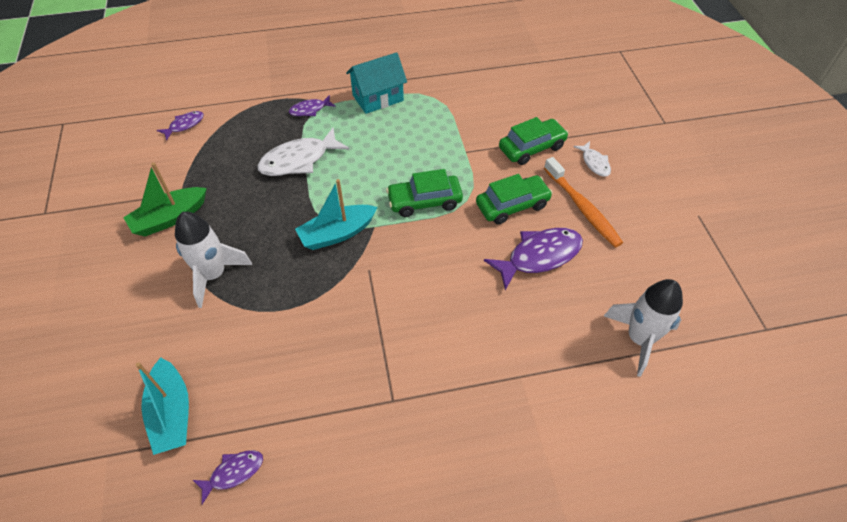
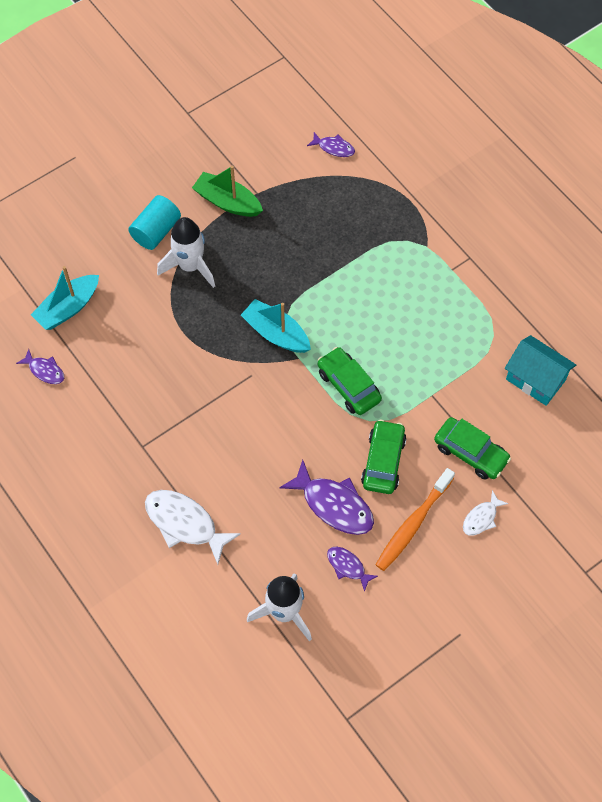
camera: 65 degrees right, 10 degrees up
(150, 289) = (156, 231): none -> turquoise cylinder
(299, 160) = (343, 261): white fish -> white fish (185, 523)
(310, 110) = (411, 236): purple fish -> purple fish (348, 566)
(378, 98) = (462, 286): turquoise house -> turquoise house (535, 379)
(512, 205) = (383, 461): green car -> green car turned 120 degrees counterclockwise

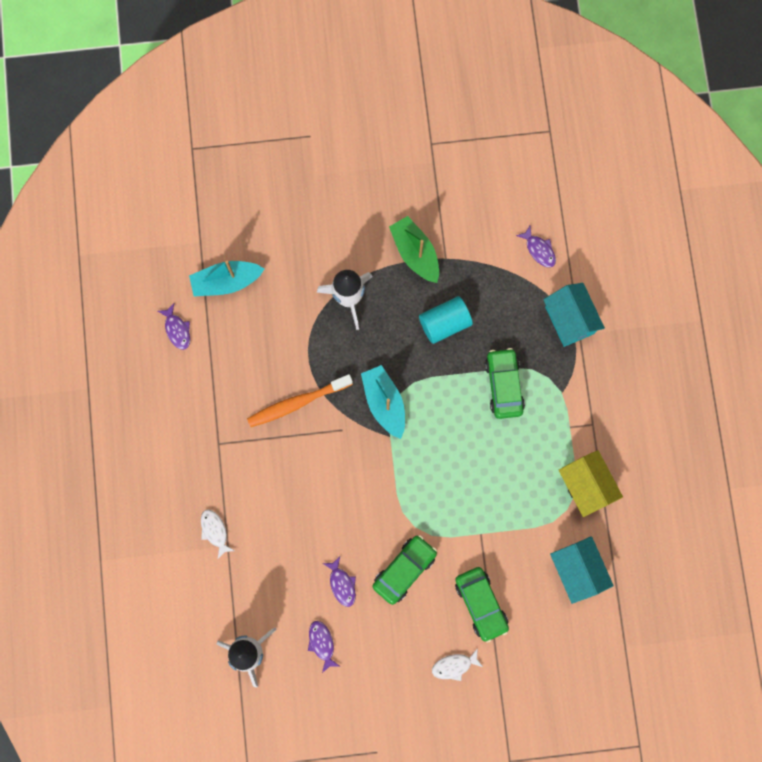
camera: 30 degrees right, 15 degrees up
(156, 231) = (338, 248): turquoise cylinder -> turquoise cylinder (444, 323)
(185, 523) = (215, 531): white fish -> white fish, size x0.54
(333, 505) = (342, 584): purple fish -> purple fish, size x0.54
(348, 386) = (416, 485): green car -> green car (503, 385)
(395, 188) = (569, 320): none -> turquoise house
(413, 524) = (396, 638): orange toothbrush -> orange toothbrush (298, 402)
(497, 308) = (585, 486): none -> yellow house

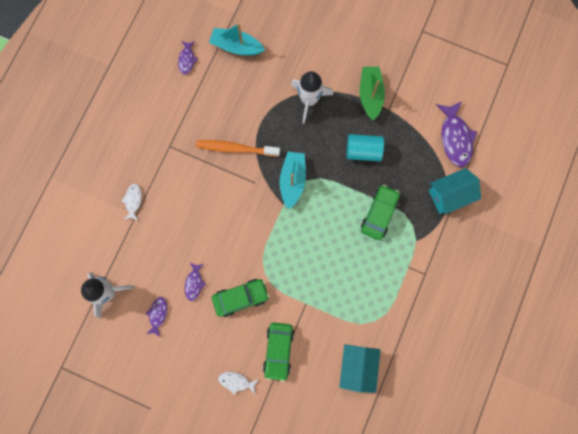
camera: 30 degrees right, 0 degrees up
(539, 250) = (455, 138): purple fish -> purple fish, size x1.84
(569, 320) = (449, 195): turquoise house -> turquoise house turned 60 degrees clockwise
(585, 486) = (396, 313): yellow house -> none

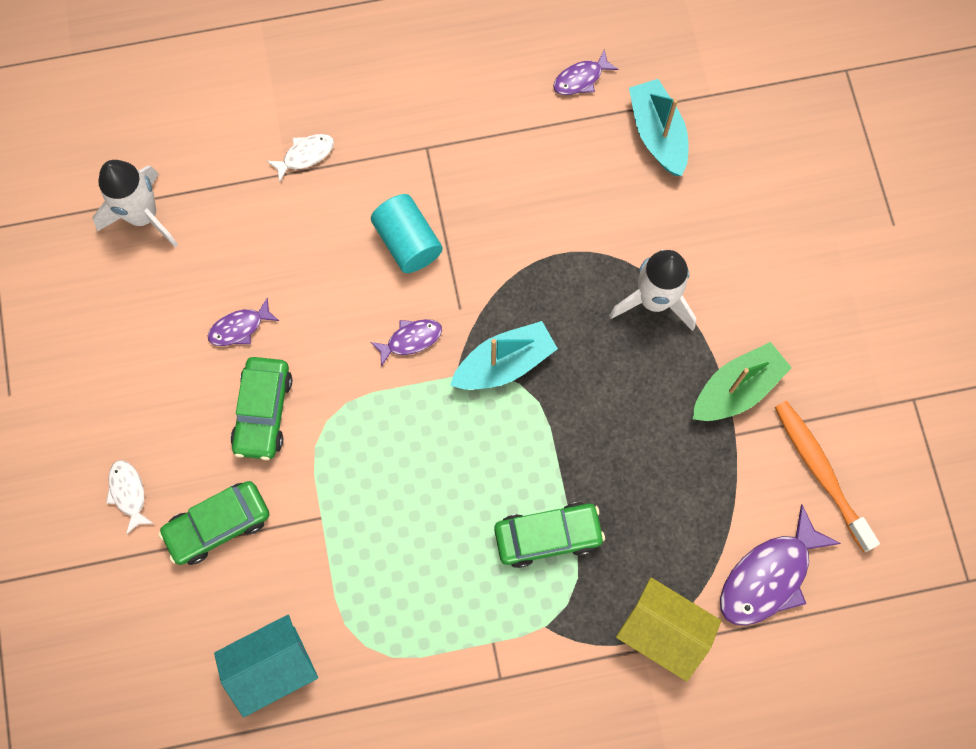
camera: 55 degrees right, 5 degrees down
(158, 314) = (156, 308): purple fish -> purple fish (410, 340)
(236, 149) = (493, 245): orange toothbrush -> orange toothbrush (821, 473)
(241, 298) = (263, 412): green car -> green car turned 60 degrees clockwise
(363, 151) = (634, 441): turquoise cylinder -> turquoise cylinder (408, 242)
(449, 195) = (662, 632): turquoise house -> yellow house

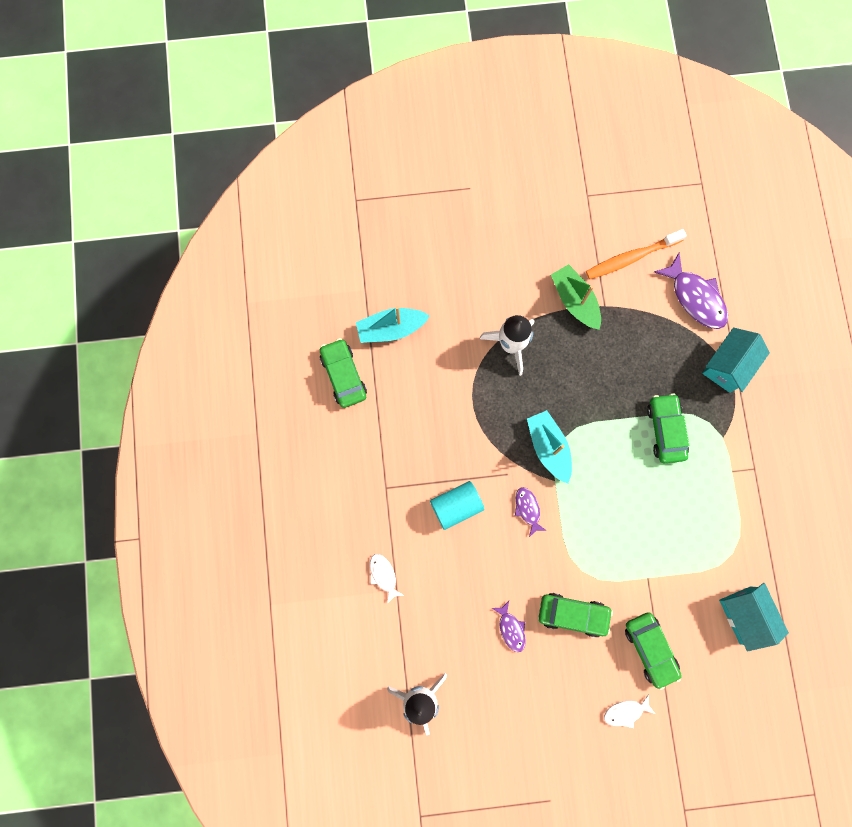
camera: 85 degrees left, 5 degrees up
(581, 79) = (343, 375): purple fish -> green car
(662, 632) = (728, 366): yellow house -> turquoise house

